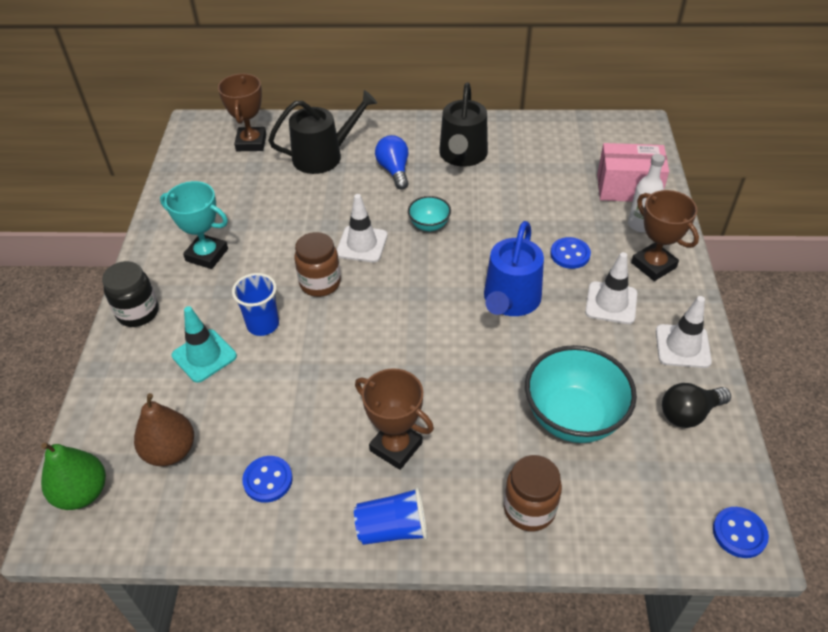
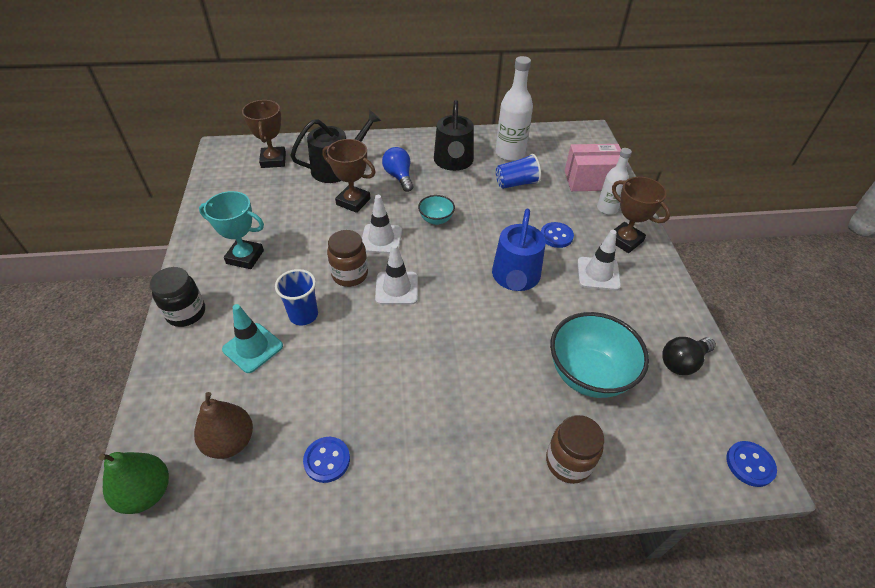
camera: 10 degrees left, 0 degrees up
(392, 528) = (450, 495): blue cup -> blue cup (516, 183)
(396, 447) = (440, 416): brown trophy -> brown trophy (353, 202)
(534, 148) = (510, 153): none -> white bottle
(682, 346) = (664, 305): white traffic cone -> white traffic cone (396, 288)

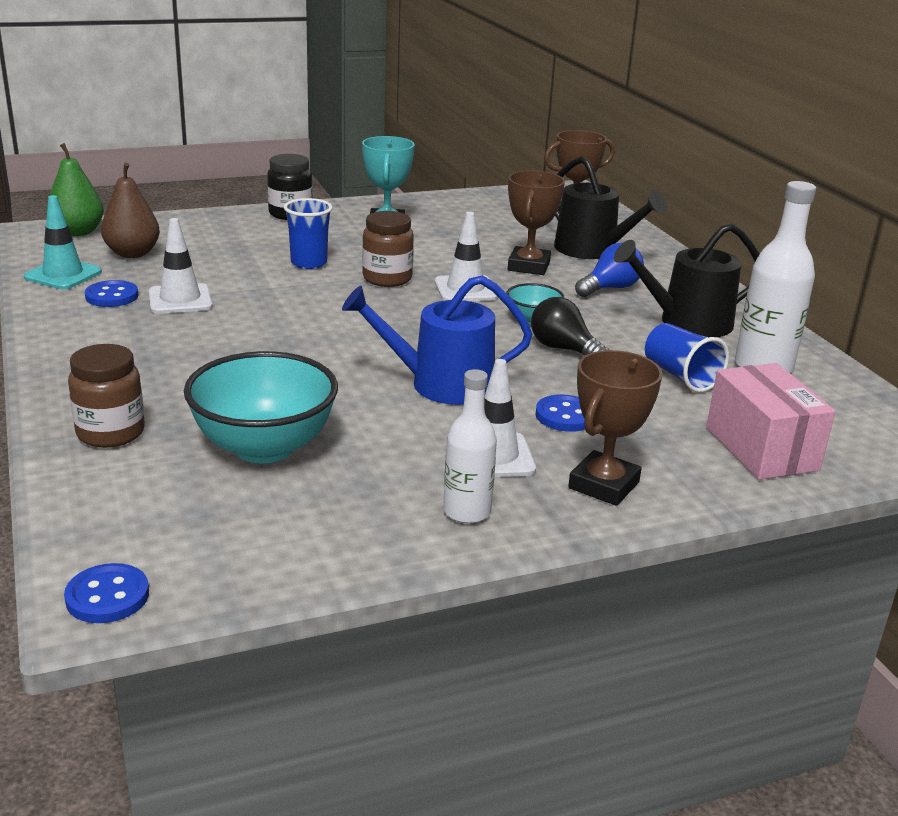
camera: 75 degrees right, 20 degrees down
(253, 348) = (252, 247): turquoise traffic cone -> turquoise traffic cone (63, 275)
(396, 288) = (377, 306): white traffic cone -> white traffic cone (180, 299)
(607, 208) = (686, 466): white bottle -> white bottle (467, 511)
(682, 362) = (314, 538): black light bulb -> black light bulb (563, 349)

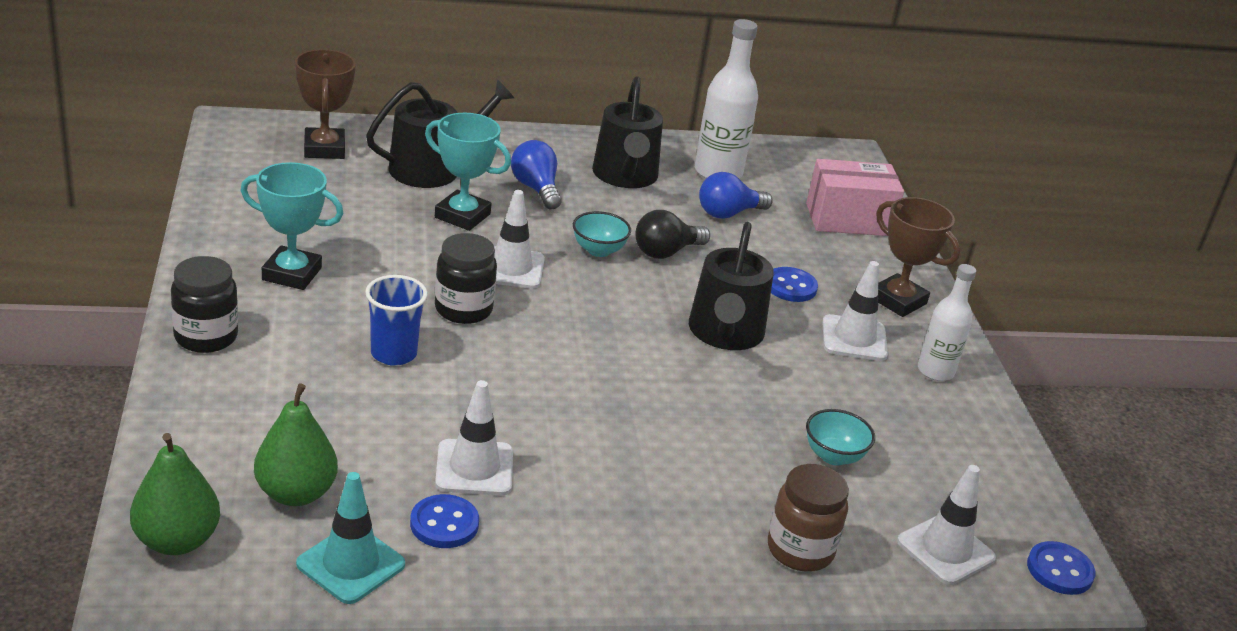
camera: 80 degrees left, 5 degrees up
(128, 515) = (945, 550): none -> white traffic cone
(132, 253) = (296, 493): brown pear -> green pear
(264, 447) = (833, 456): turquoise bowl -> turquoise bowl, size x0.50
(387, 279) = (463, 309): brown jar -> black jar
(441, 384) = (725, 333): blue watering can -> black watering can
(528, 266) = (462, 216): brown trophy -> turquoise trophy
(680, 376) = (728, 213): blue cup -> blue light bulb

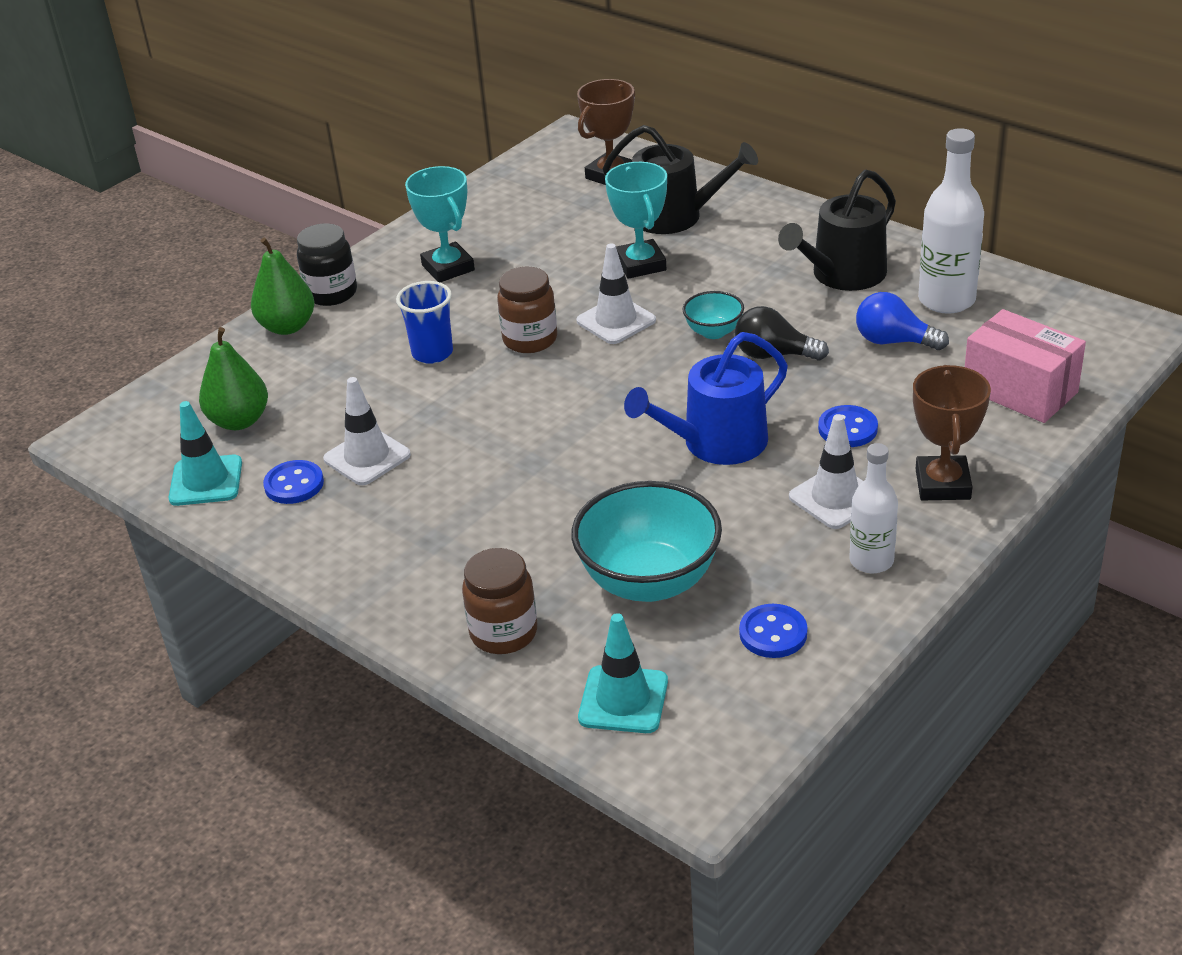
camera: 55 degrees right, 5 degrees up
(177, 541) = (139, 418): green pear -> green pear (287, 326)
(463, 309) = (530, 339): black jar -> brown jar
(536, 189) = (739, 261): blue light bulb -> none
(725, 333) = (716, 443): black watering can -> blue watering can
(833, 456) = (649, 581): turquoise bowl -> turquoise bowl, size x2.01
(945, 550) = (623, 700): white traffic cone -> turquoise traffic cone
(1059, 570) = (700, 773): blue button -> blue button (773, 633)

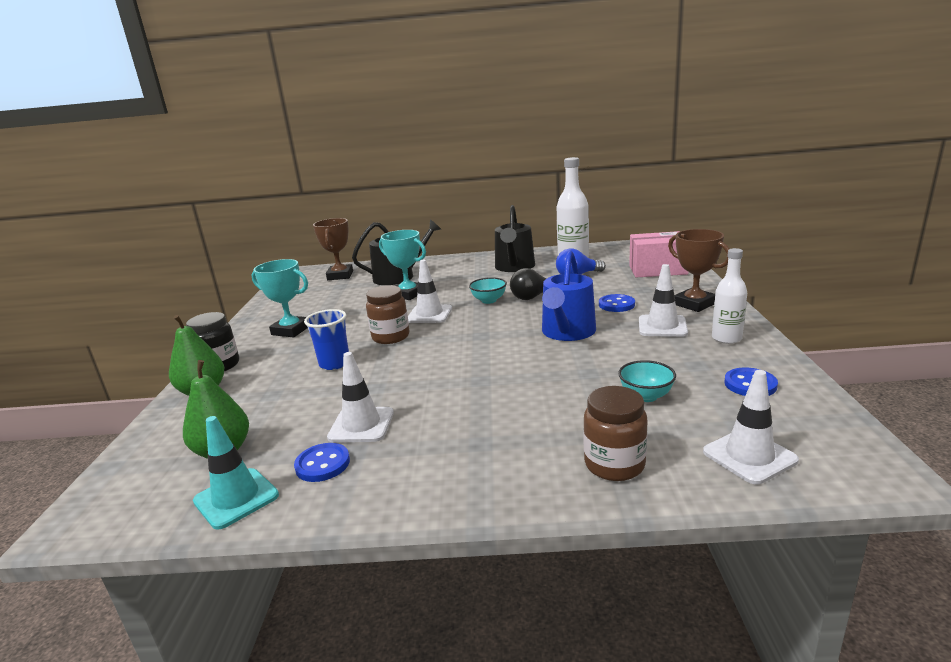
camera: 40 degrees left, 15 degrees down
(623, 700) = (749, 456): turquoise traffic cone -> white traffic cone
(649, 581) = (646, 396): turquoise bowl -> turquoise bowl, size x0.50

